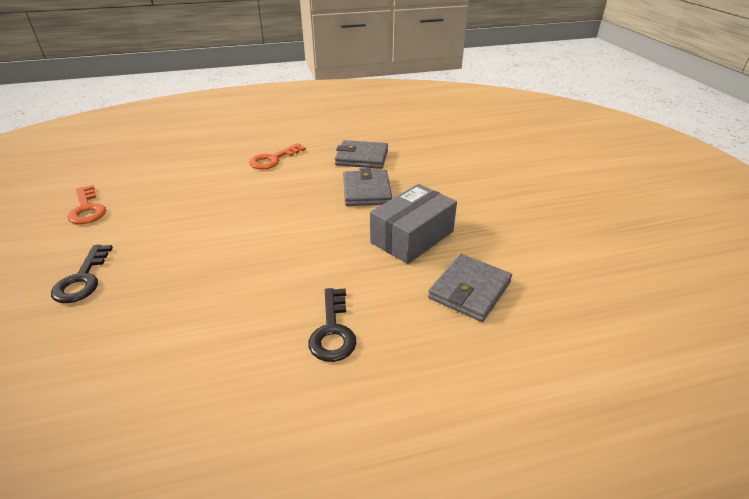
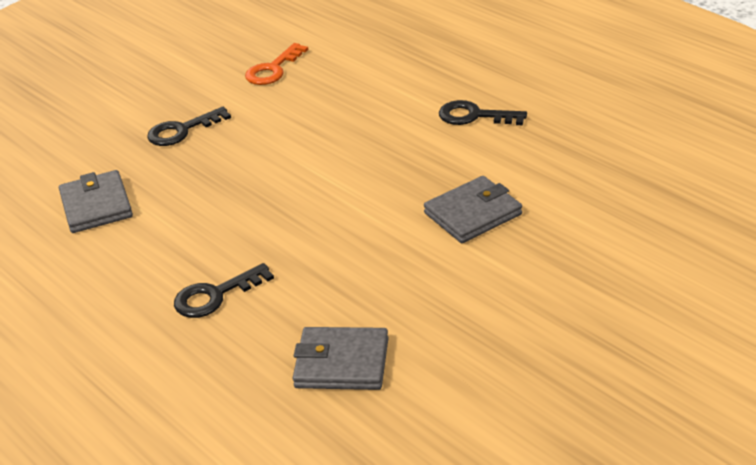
camera: 65 degrees right, 0 degrees up
(273, 159) = (474, 116): orange key -> black key
(361, 158) = (552, 175): grey wallet -> grey wallet (96, 206)
(412, 237) = (406, 286): grey box -> none

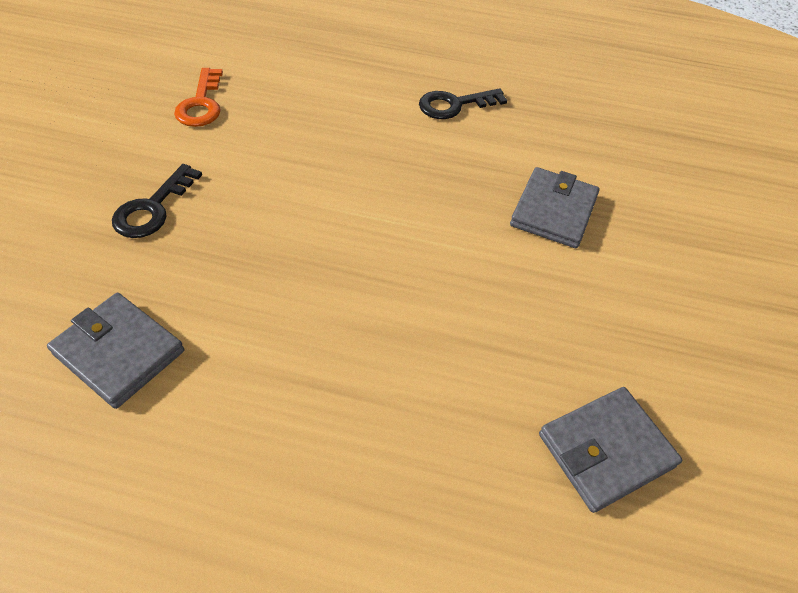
camera: 40 degrees left, 15 degrees up
(215, 295) = (387, 422): black key -> none

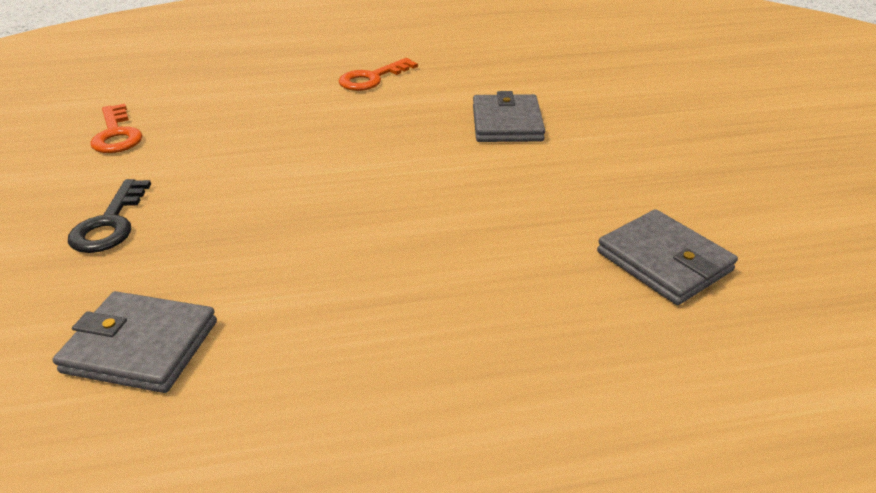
camera: 20 degrees left, 15 degrees down
(454, 105) = (372, 78): black key -> orange key
(605, 450) = (664, 261): grey wallet -> grey wallet turned 75 degrees counterclockwise

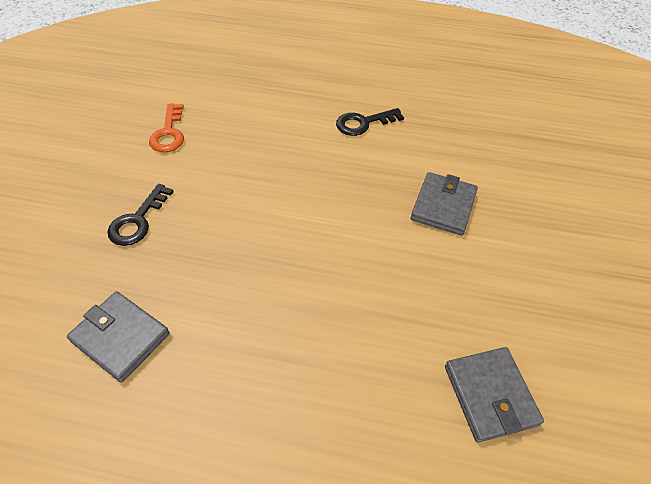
camera: 20 degrees right, 15 degrees up
(372, 78) = (363, 123): orange key -> black key

